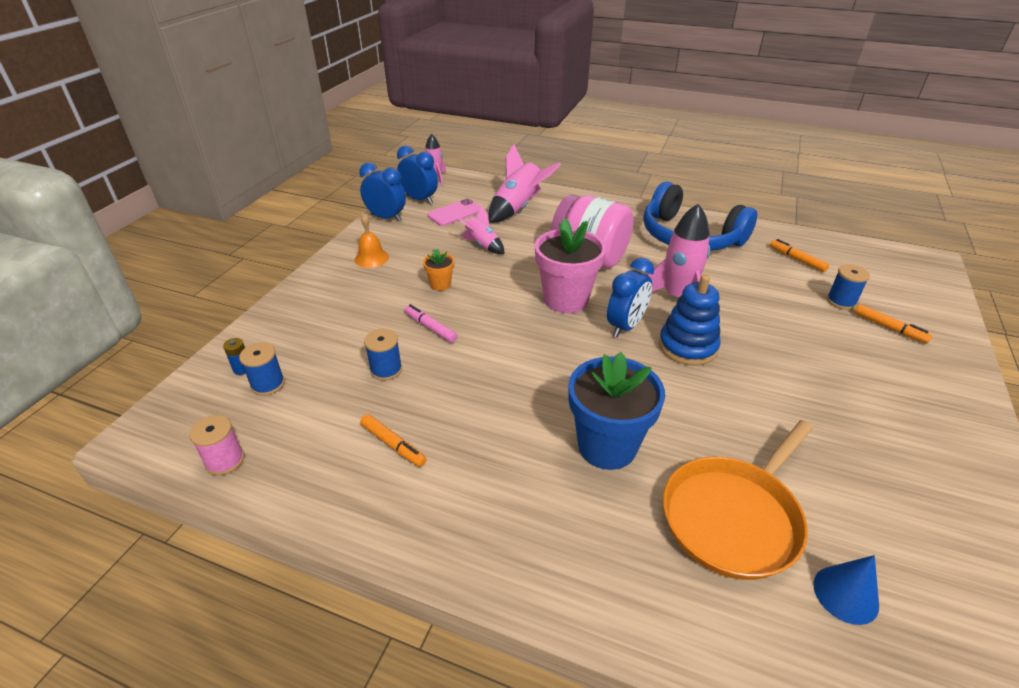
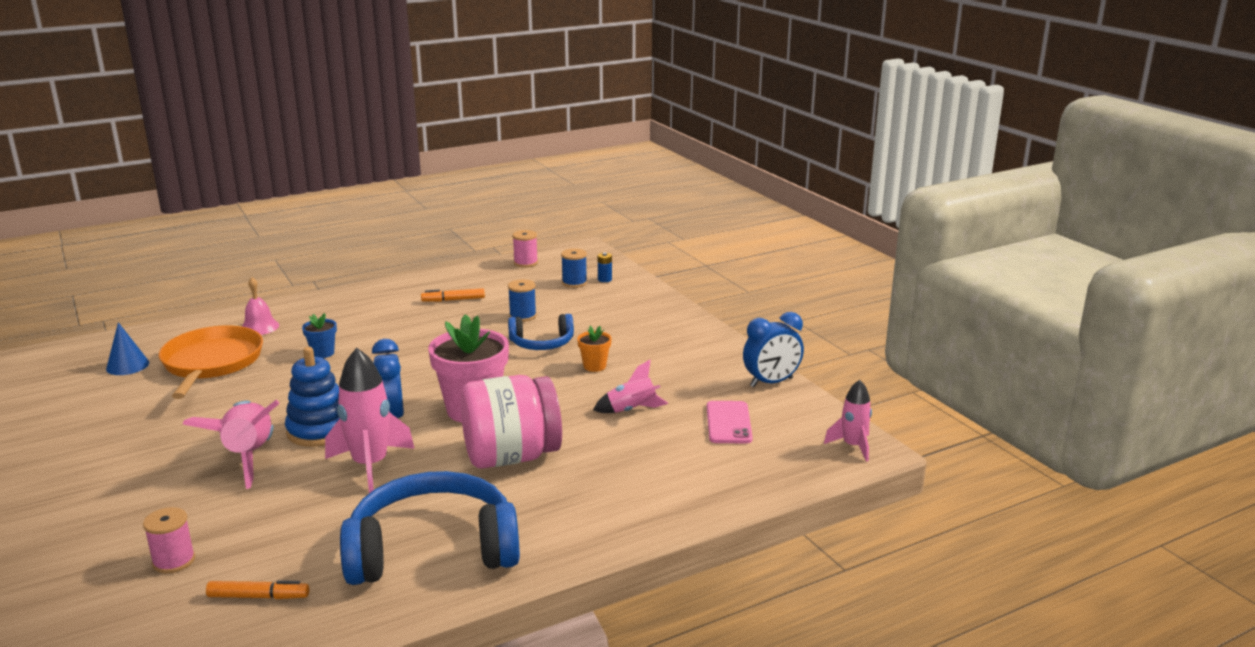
camera: 130 degrees right, 15 degrees down
(371, 258) = (691, 352): orange bell -> none
(419, 199) = (795, 414): blue clock -> none
(430, 327) = (542, 343): pink marker -> blue headphones
(518, 208) = (684, 467): pink rocket -> pink rocket (248, 457)
(607, 446) = (323, 353): blue flower pot -> blue flower pot, size x0.47
(634, 563) = (259, 327): none -> pink bell
(841, 301) = (174, 561): blue spool -> pink spool
(889, 328) = (104, 555): orange marker -> none

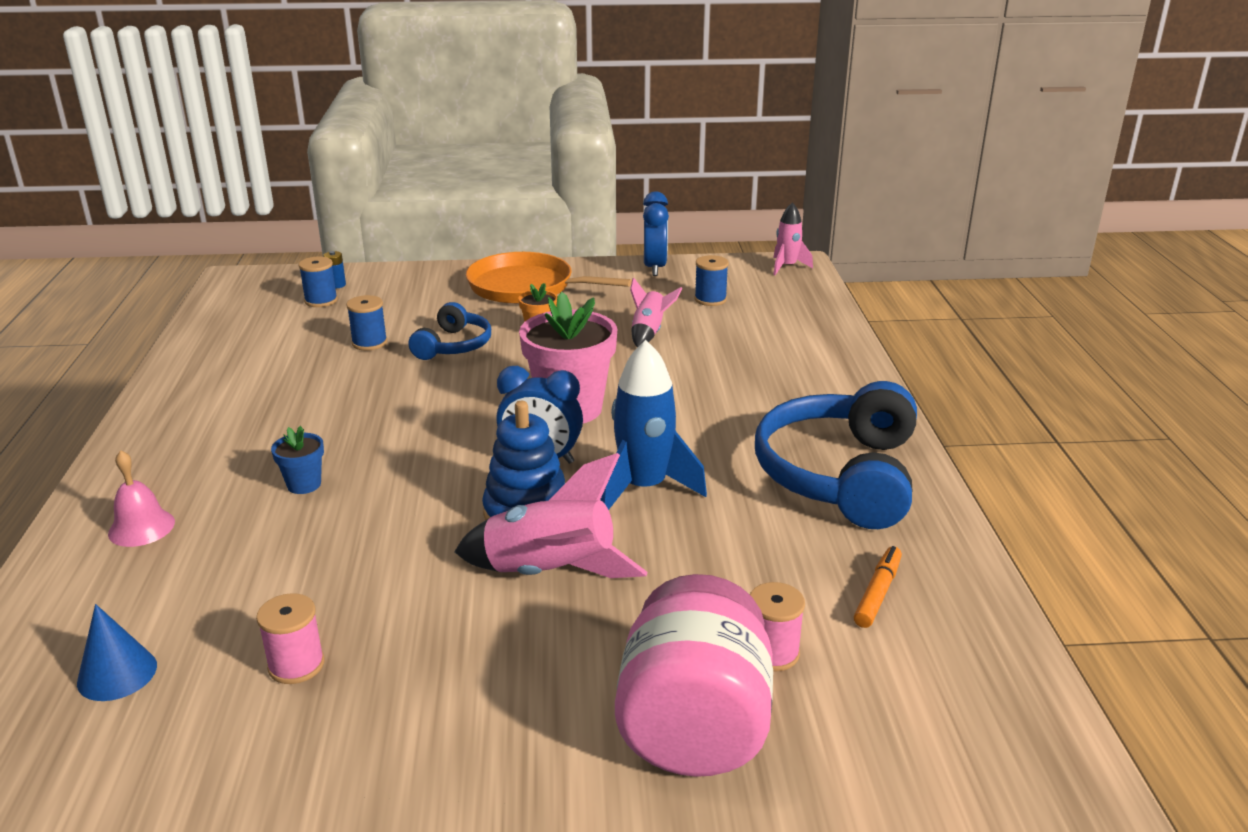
camera: 65 degrees left, 5 degrees up
(211, 363) = (218, 583): orange pan -> orange pan (526, 287)
(370, 466) = (644, 488): pink rocket -> blue rocket
(453, 300) = (264, 374): orange marker -> none
(511, 457) = (690, 405): pink jar -> pink jar (694, 727)
(525, 263) = (220, 314): pink spool -> pink spool (296, 665)
(728, 423) = (710, 299): pink phone -> blue spool

